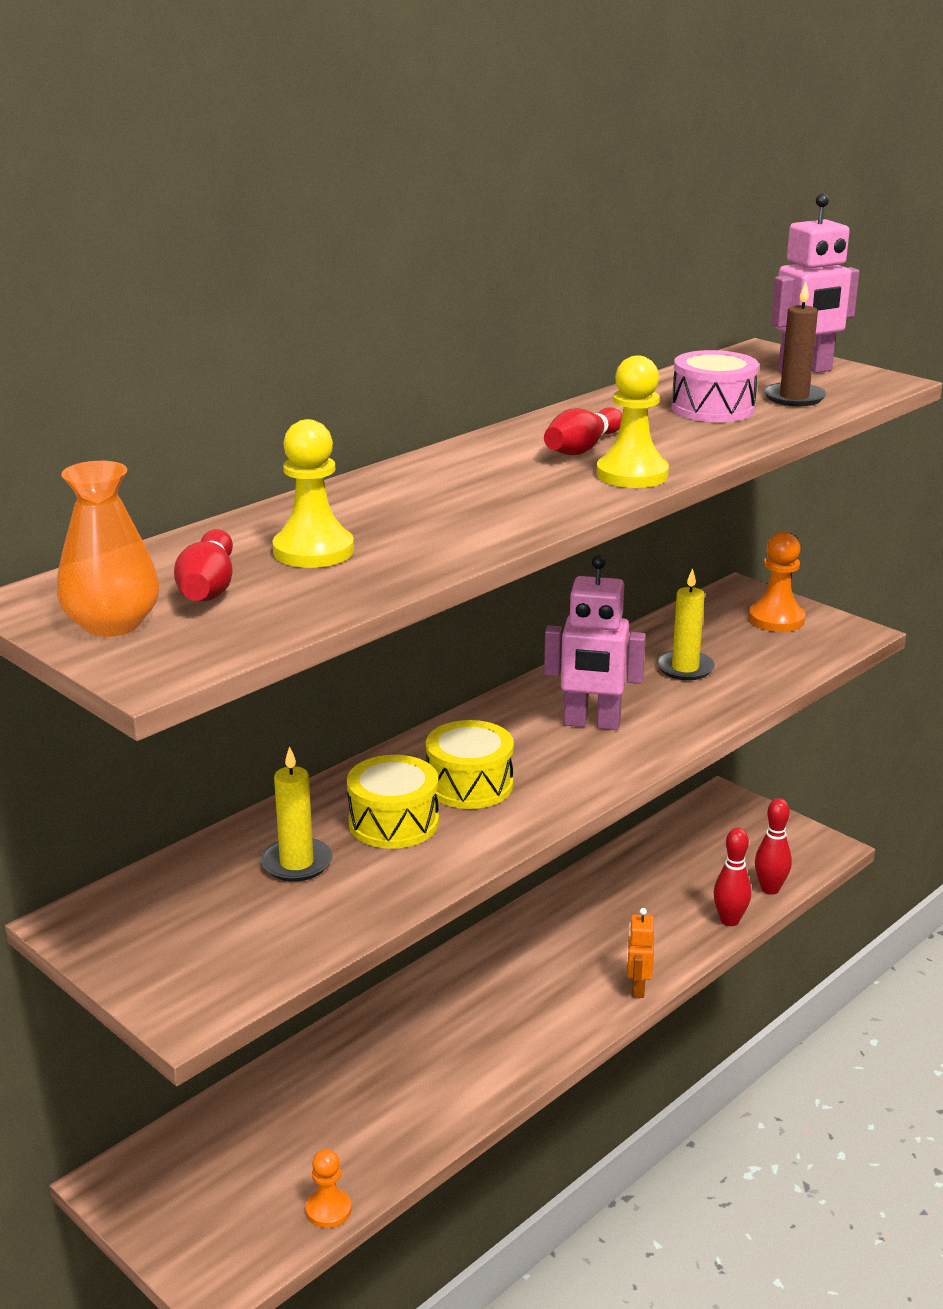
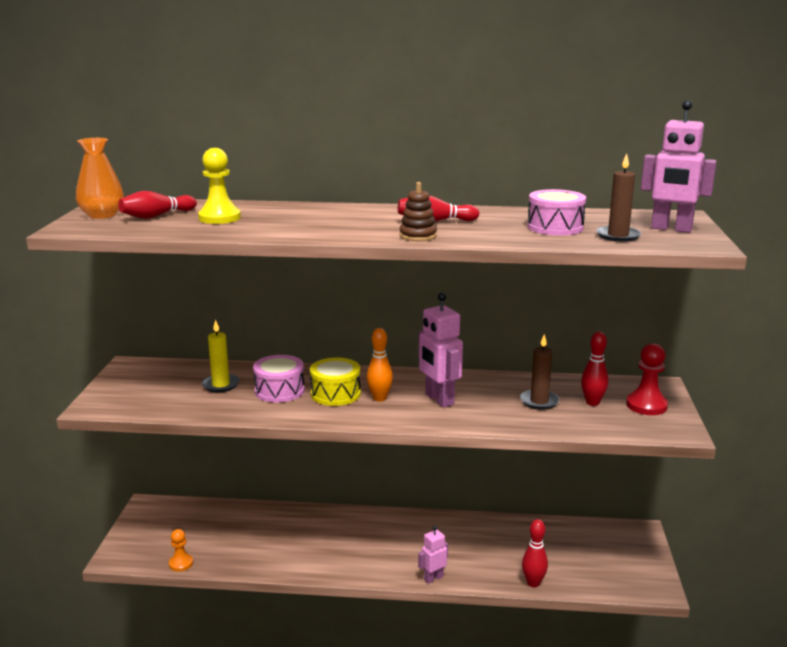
camera: 50 degrees right, 5 degrees down
(393, 822) = (279, 391): yellow drum -> pink drum
(530, 760) = (379, 398): none -> orange bowling pin
(632, 474) = (418, 236): yellow pawn -> brown stacking toy
(637, 988) = (433, 578): orange robot -> pink robot
(685, 668) = (539, 401): yellow candle -> brown candle
(770, 889) = (583, 585): red bowling pin -> red bowling pin (592, 402)
(776, 619) = (646, 405): orange pawn -> red pawn

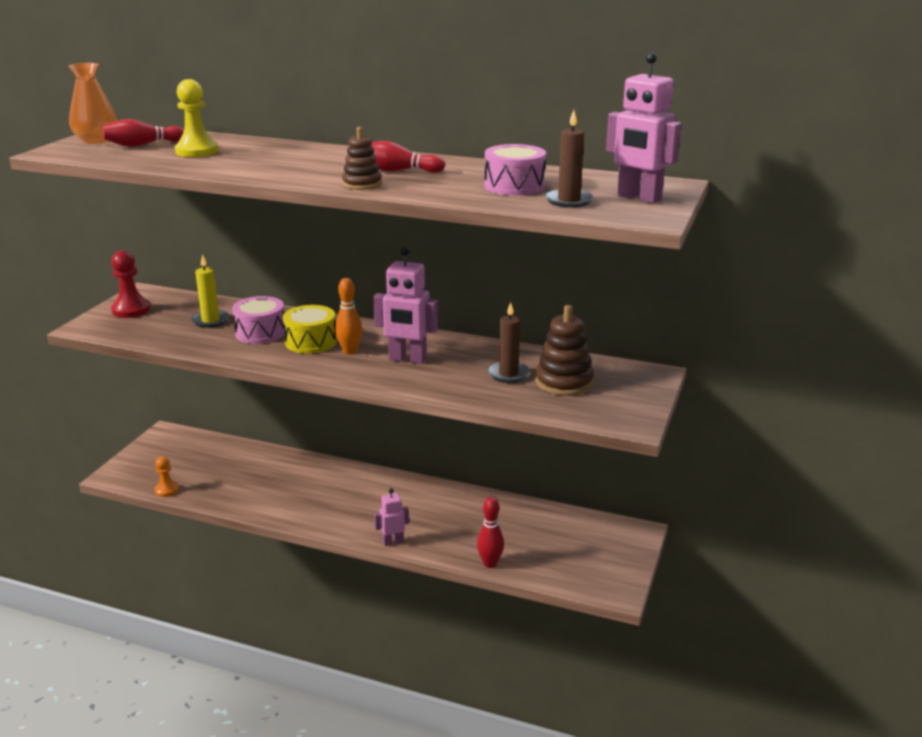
camera: 15 degrees right, 5 degrees up
(439, 399) = (407, 359): pink robot -> pink robot turned 60 degrees counterclockwise
(592, 402) = (564, 382): red bowling pin -> brown stacking toy
(646, 405) = (620, 392): red pawn -> red pawn (131, 310)

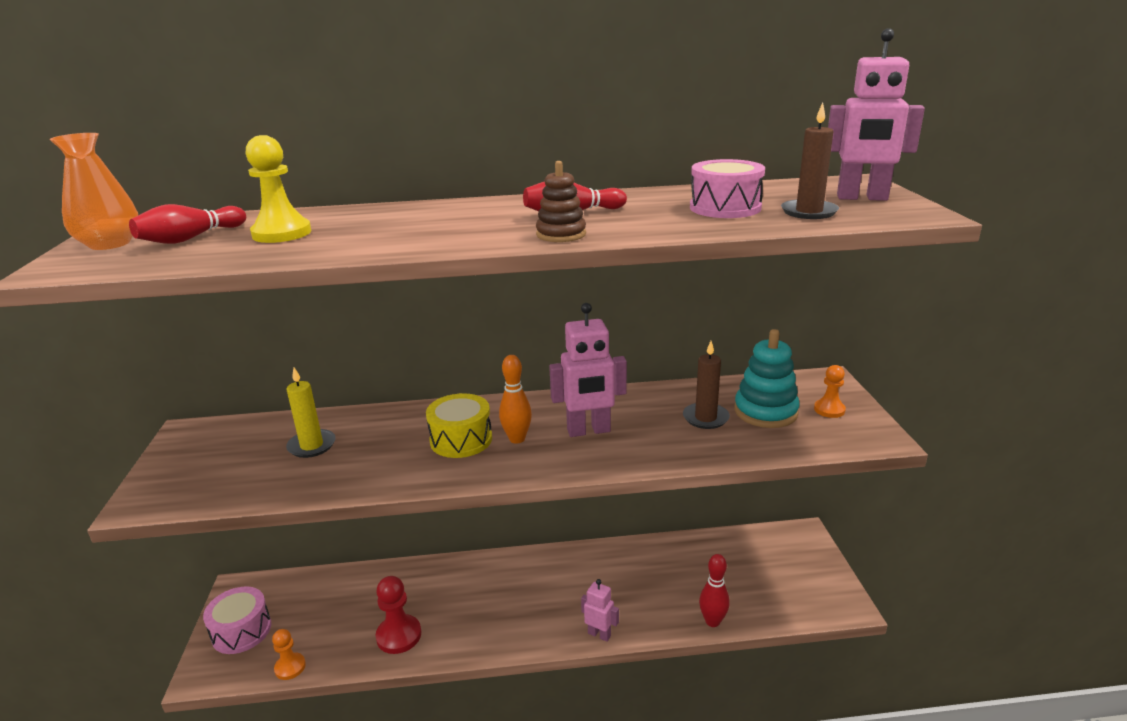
camera: 25 degrees left, 0 degrees up
(131, 310) = (190, 460): red pawn -> red pawn (399, 635)
(260, 332) = (389, 444): pink drum -> pink drum (241, 631)
(392, 542) = (599, 634): pink robot -> pink robot turned 75 degrees clockwise
(564, 382) = (765, 412): brown stacking toy -> turquoise stacking toy
(620, 394) = (829, 410): none -> orange pawn

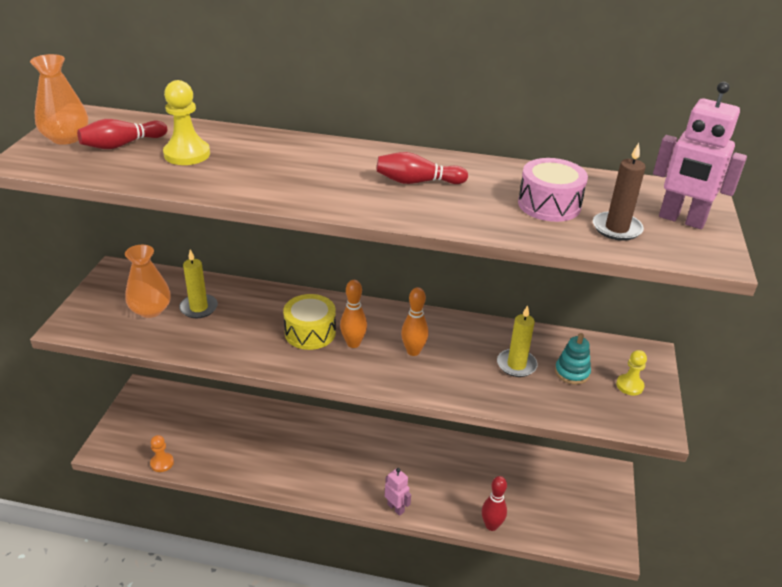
camera: 15 degrees right, 10 degrees up
(241, 631) = (137, 424): pink drum -> none
(249, 461) = (150, 310): none -> orange vase
(399, 635) = (245, 462): red pawn -> none
(561, 234) = (391, 208): brown stacking toy -> none
(588, 431) = (413, 351): pink robot -> orange bowling pin
(705, 418) = (516, 365): brown candle -> yellow candle
(765, 412) = (572, 372): turquoise stacking toy -> turquoise stacking toy, size x0.63
(829, 410) = (629, 385): orange pawn -> yellow pawn

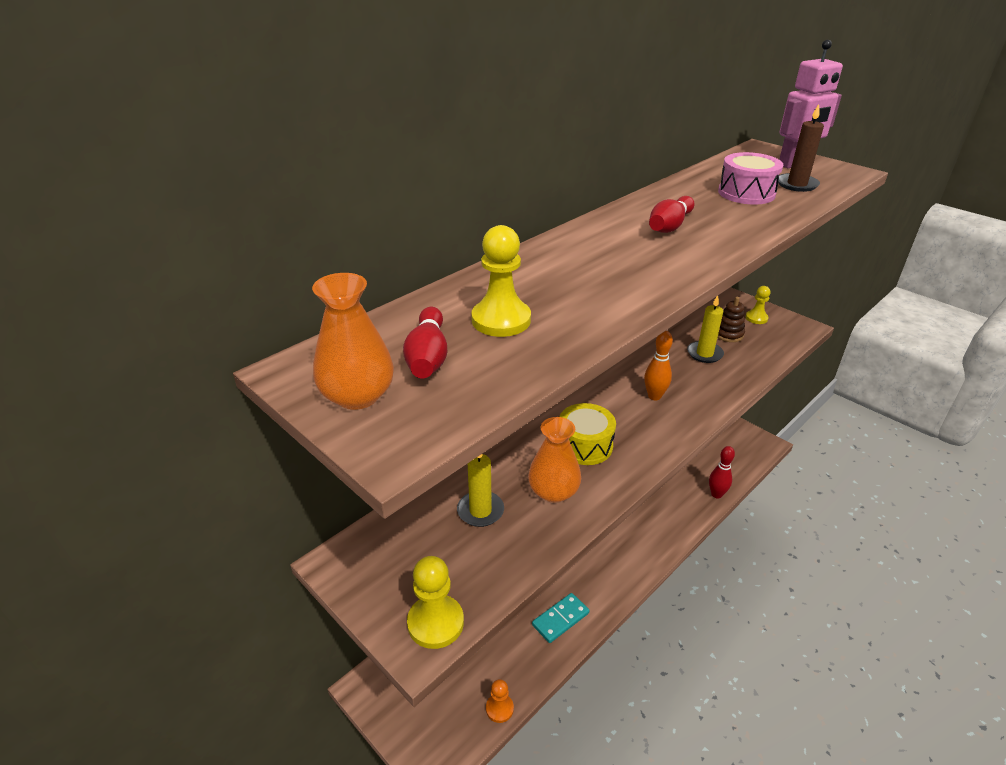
camera: 55 degrees left, 0 degrees up
(88, 326) = (435, 623): none -> yellow pawn
(150, 310) = (451, 553): orange vase -> orange vase (553, 491)
(260, 466) = (560, 619): none -> turquoise domino
(353, 343) = (620, 425): orange bowling pin -> none
(396, 508) = (669, 542): pink robot -> none
(572, 372) = (728, 334): turquoise stacking toy -> brown stacking toy

